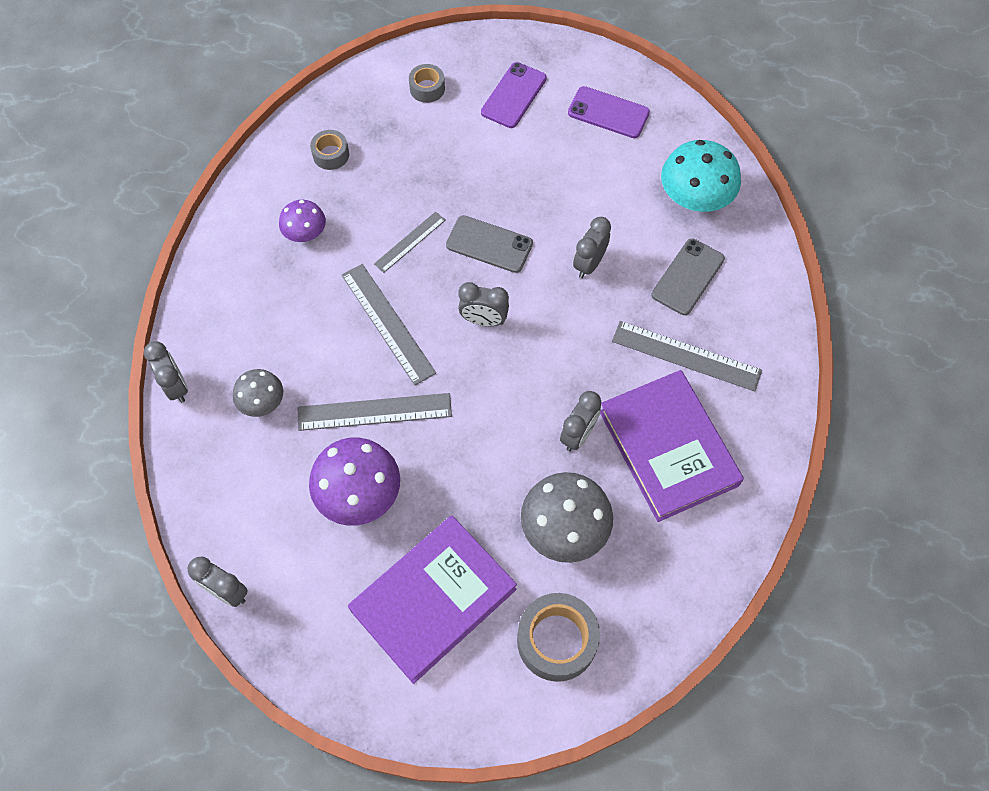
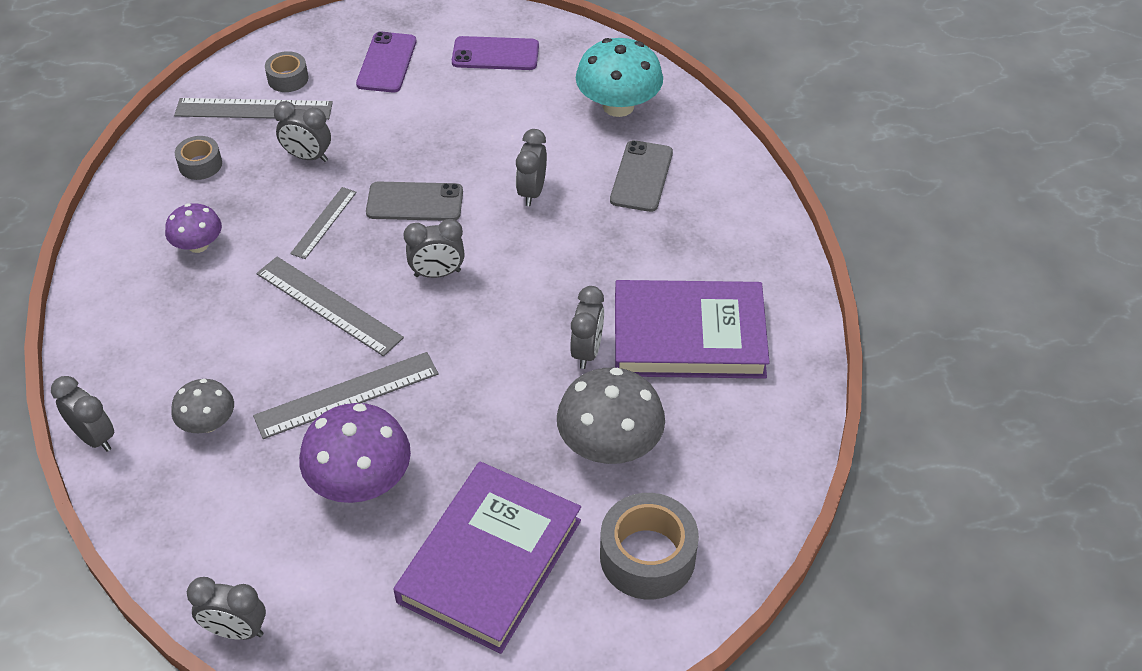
camera: 20 degrees left, 15 degrees down
(418, 173) = (308, 157): none -> grey clock
(668, 448) = (689, 336): purple book -> purple book turned 45 degrees counterclockwise
(686, 356) = (671, 247): grey ruler -> grey ruler (254, 109)

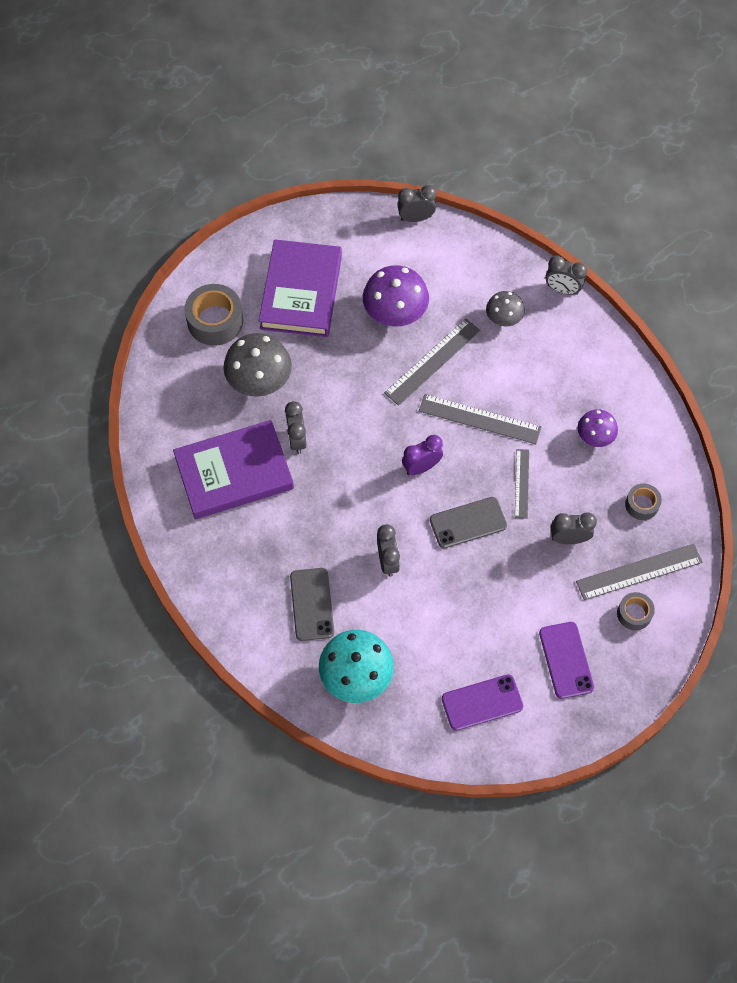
camera: 160 degrees right, 15 degrees up
(437, 273) = (421, 467): grey clock -> purple clock

